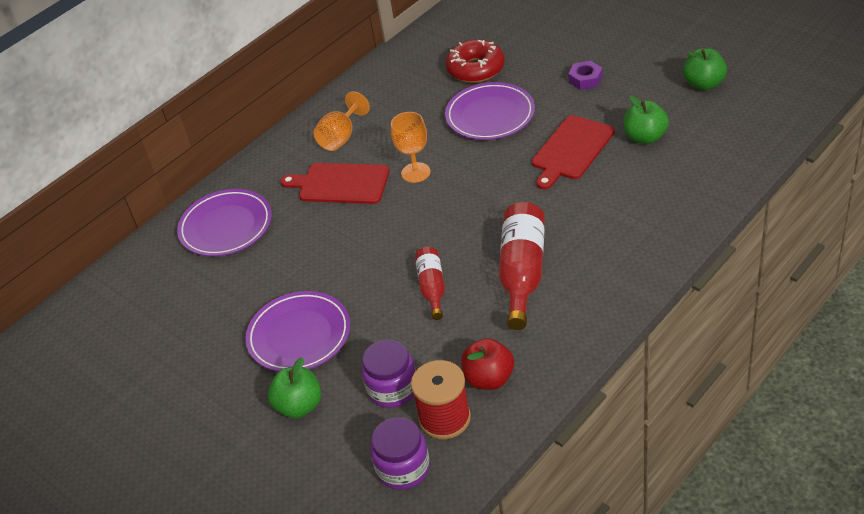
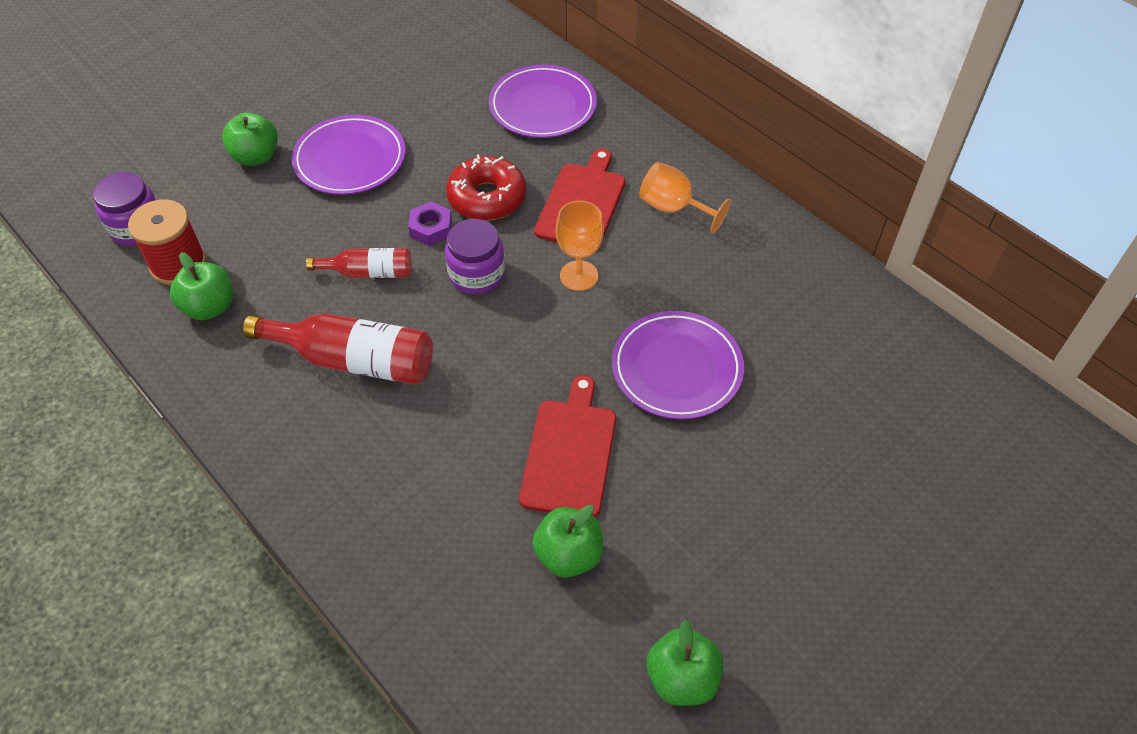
camera: 90 degrees right, 10 degrees up
(392, 389) = (239, 227): purple jar -> purple jar (477, 274)
(476, 69) = (793, 366): red donut -> red donut (487, 198)
(489, 379) = (209, 307): red apple -> green apple
(571, 150) = (569, 453): red cutting board -> red cutting board turned 60 degrees clockwise
(585, 79) = (735, 503): purple nut -> purple nut (431, 228)

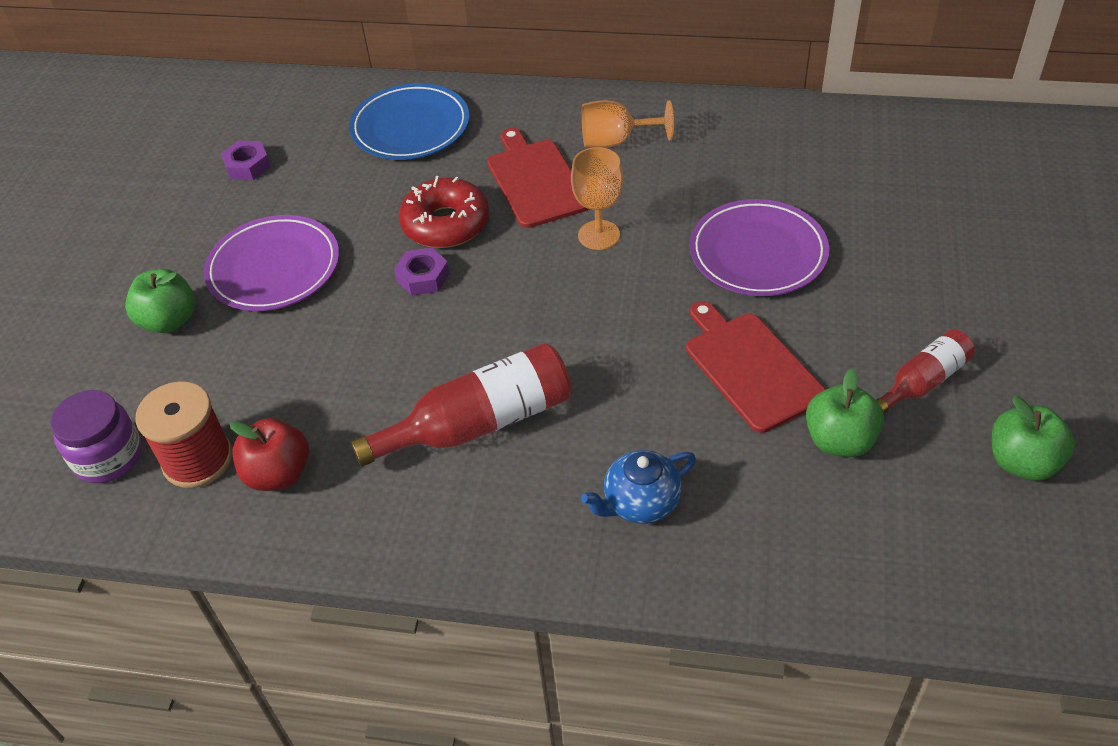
camera: 35 degrees left, 5 degrees down
(209, 307) = (278, 474): green apple -> red apple
(369, 272) = (406, 346): red bottle -> red bottle (923, 381)
(389, 493) = (640, 503): none -> blue teapot
(410, 72) = (247, 166): none -> purple nut
(477, 274) = (509, 287): purple jar -> none
(542, 106) = (410, 127): purple plate -> blue plate

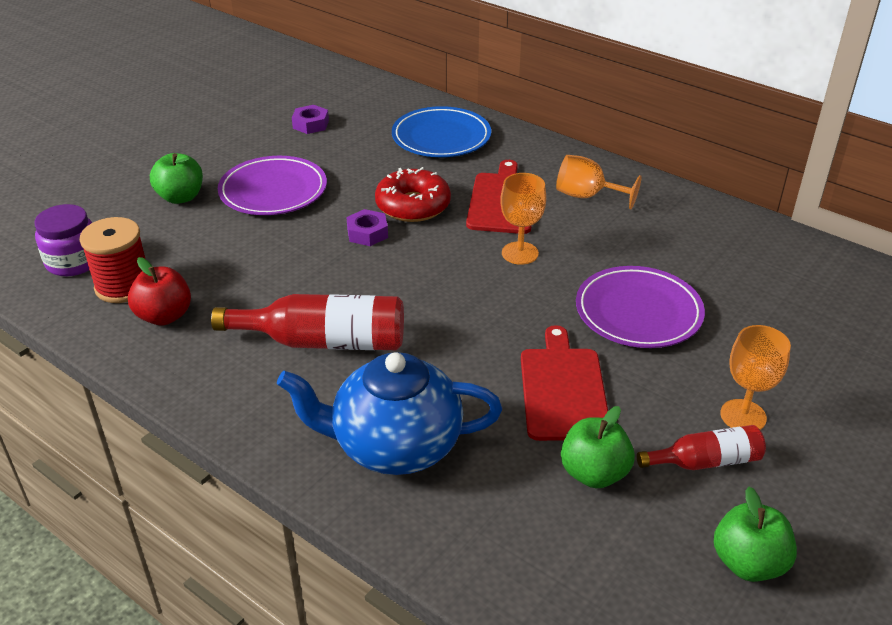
camera: 25 degrees right, 10 degrees down
(640, 503) = (394, 446): blue teapot -> blue teapot, size x1.83
(922, 321) = (743, 416): none -> orange goblet

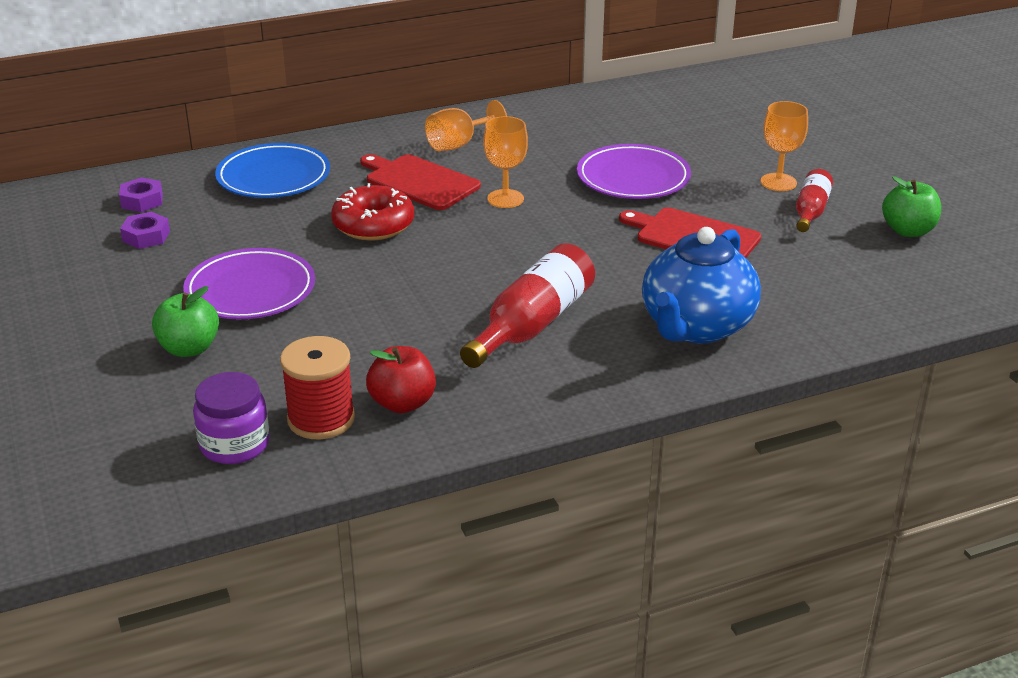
camera: 60 degrees left, 5 degrees down
(367, 233) = (390, 259): purple nut -> purple nut (142, 201)
(594, 473) = (790, 255): green apple -> none

